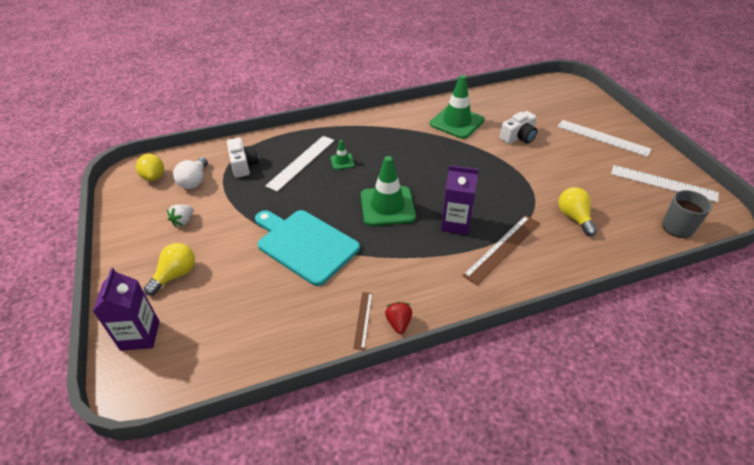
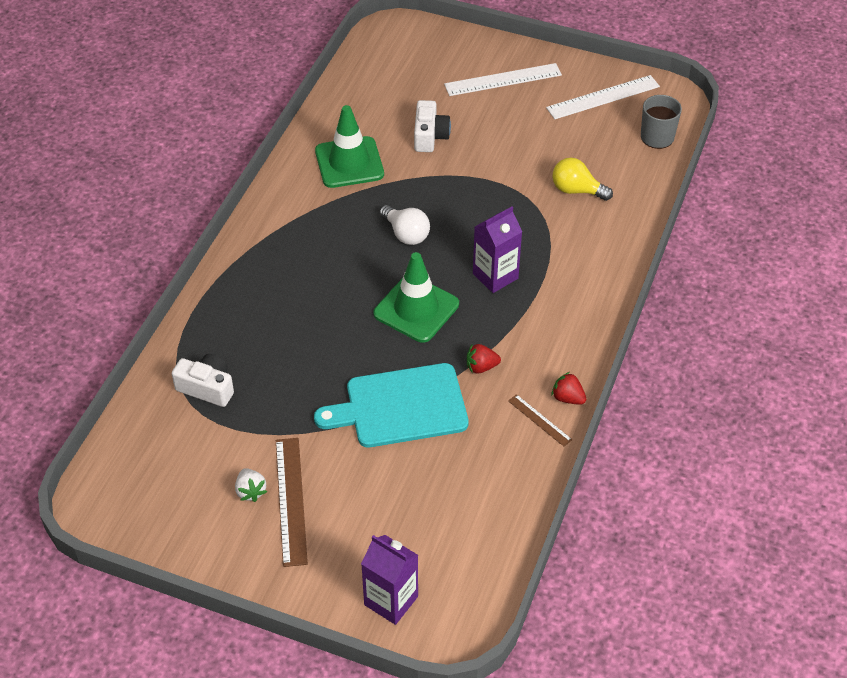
camera: 50 degrees left, 5 degrees up
(154, 177) = (131, 483): yellow lemon -> none
(175, 275) = (333, 535): yellow light bulb -> none
(194, 181) = (186, 448): white light bulb -> white light bulb (406, 234)
(301, 162) = (264, 334): white ruler -> none
(342, 161) = (304, 299): green traffic cone -> none
(376, 262) = (481, 367): none -> red strawberry
(502, 248) = (560, 267): brown ruler -> brown ruler (291, 500)

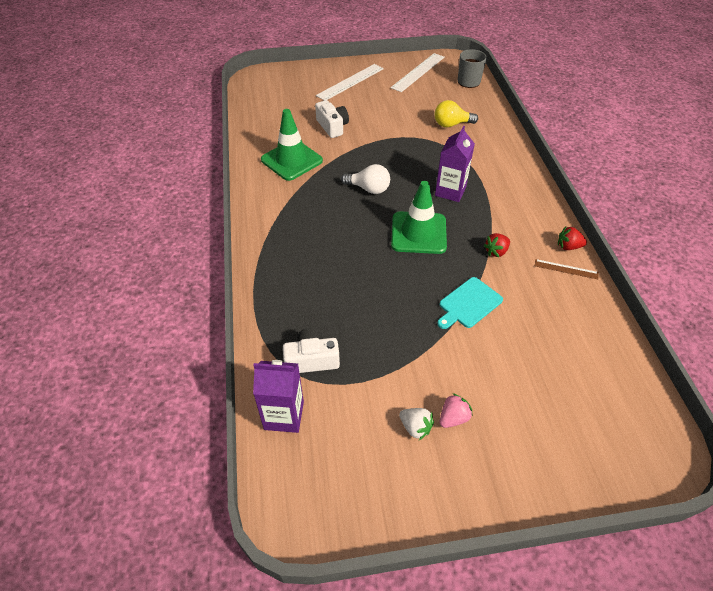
camera: 30 degrees left, 0 degrees up
(291, 500) = (453, 418): brown ruler -> pink strawberry
(391, 600) = (600, 459): purple carton -> purple carton (284, 415)
(401, 407) = (469, 304): turquoise cutting board -> turquoise cutting board, size x0.58

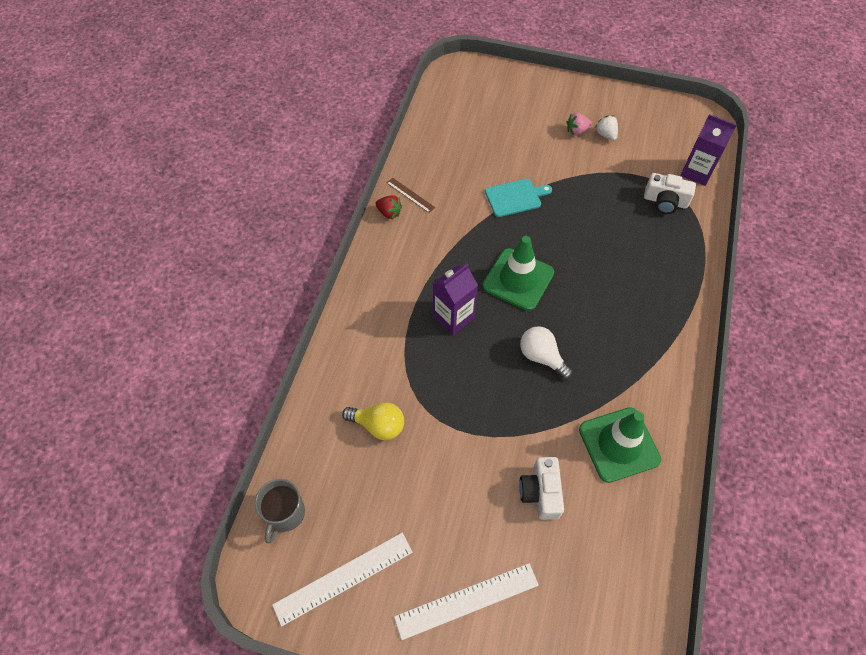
camera: 155 degrees left, 10 degrees up
(496, 251) = (457, 232): red strawberry -> none

